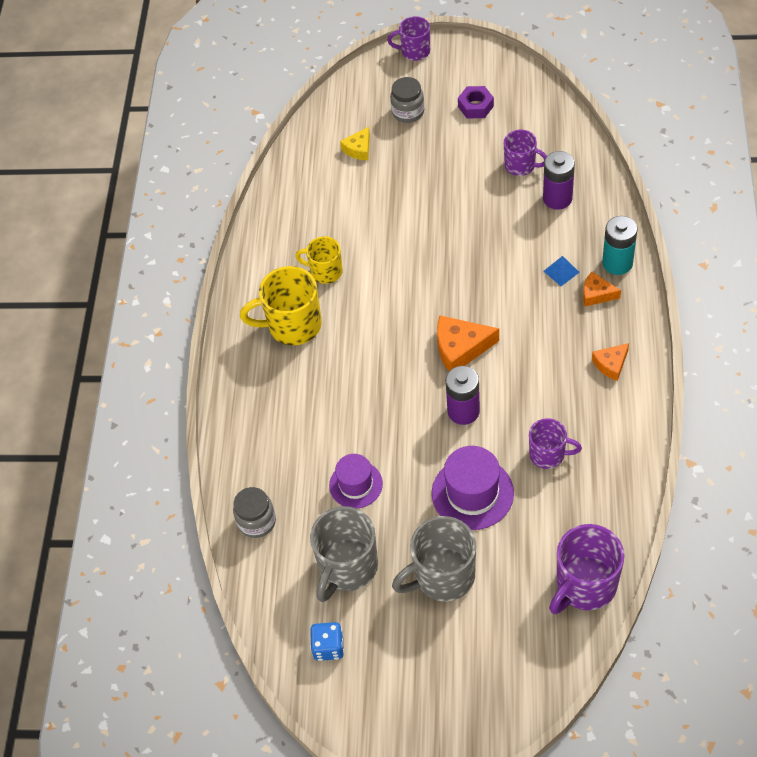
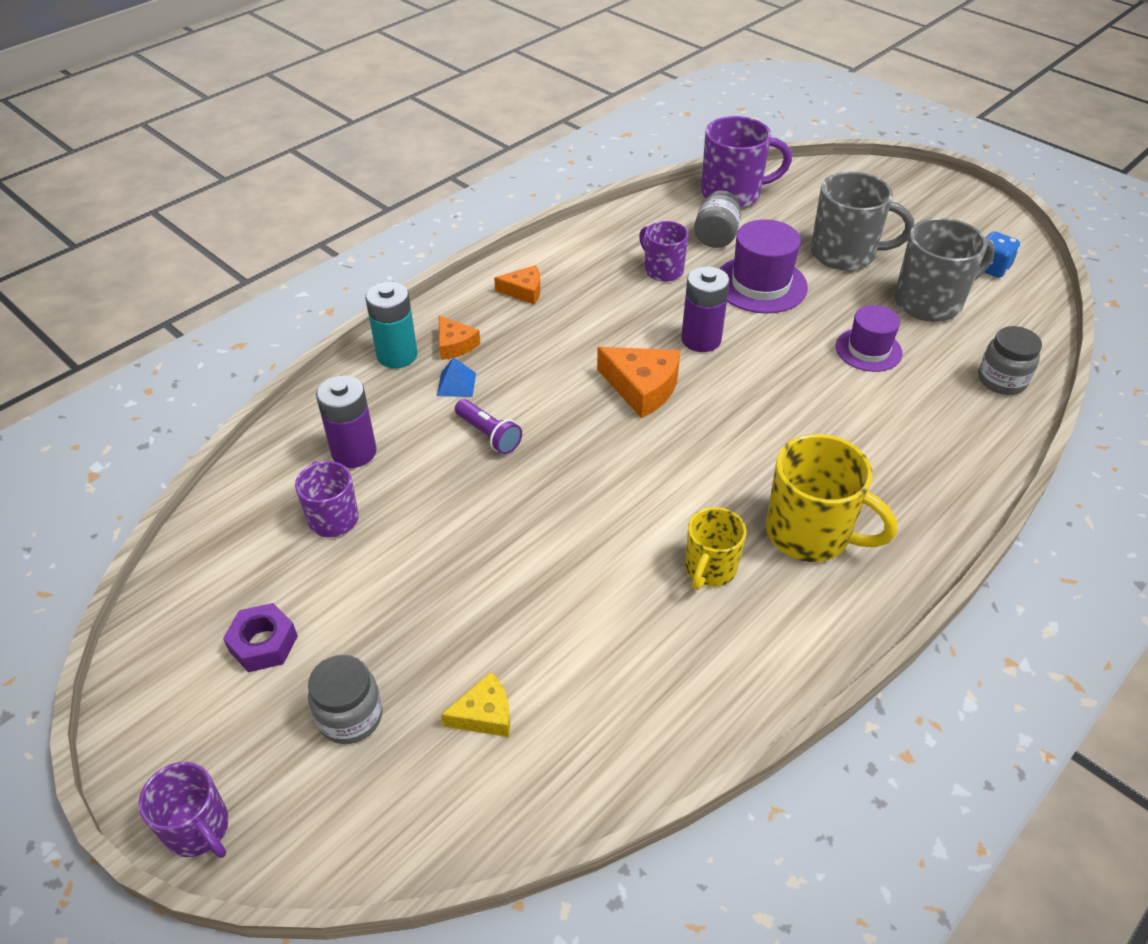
camera: 145 degrees left, 10 degrees down
(325, 271) = (709, 569): yellow mug -> yellow mug turned 60 degrees clockwise
(506, 257) = (488, 435): none -> purple flashlight
(548, 520) = (716, 237): none -> grey jar

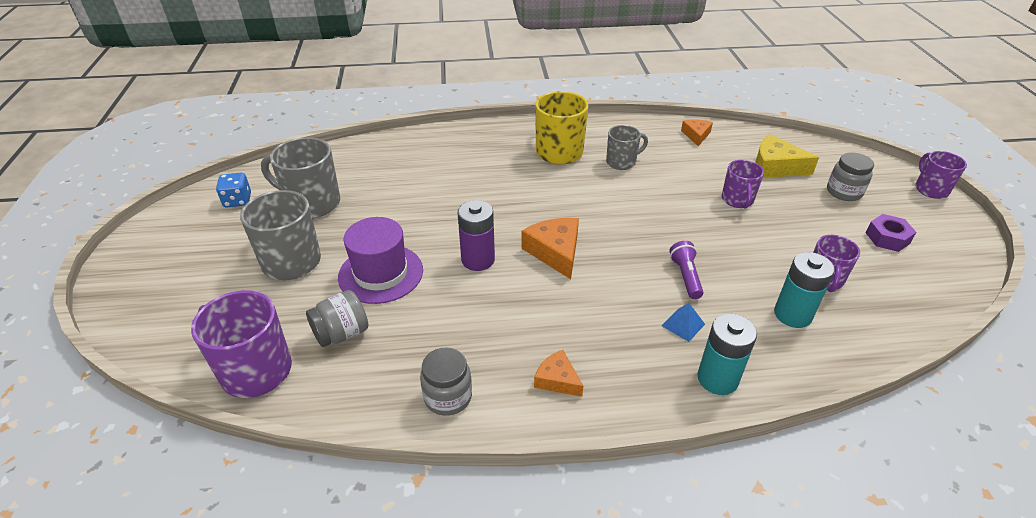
camera: 140 degrees left, 5 degrees down
(354, 452) = (792, 314): purple battery -> turquoise battery
(455, 345) = (660, 360): orange cheese -> orange cheese (696, 135)
(484, 714) = (775, 167): yellow cheese -> yellow cheese, size x1.65
(662, 270) = (426, 329): purple mug -> purple mug (737, 200)
(709, 569) = (622, 162): yellow mug -> grey mug
(868, 350) = (395, 200): purple hat -> none
(1001, 380) = (363, 154): grey jar -> grey jar (448, 397)

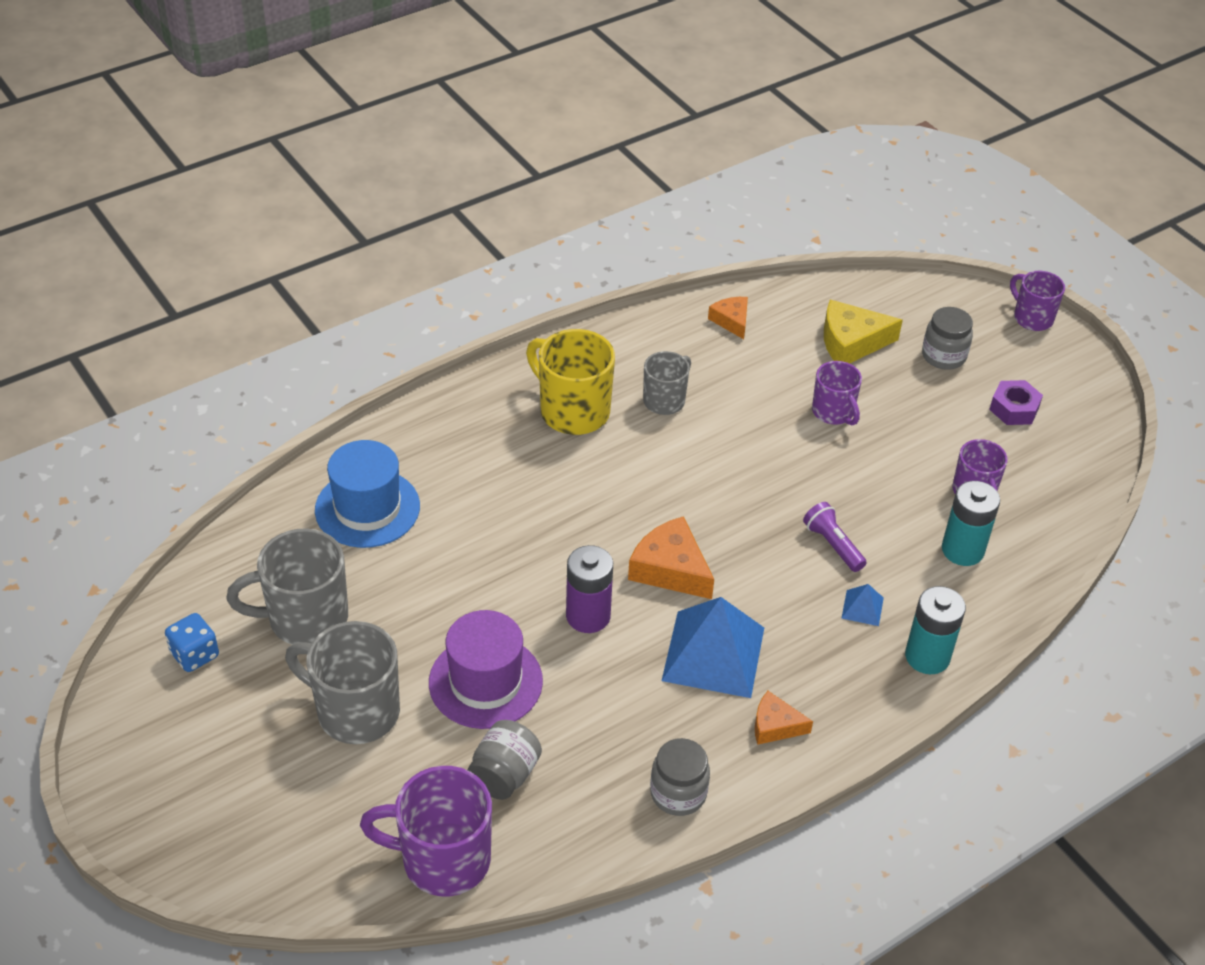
camera: 30 degrees left, 5 degrees up
(397, 162) = (367, 508): none -> blue hat
(546, 313) = (713, 654): none -> blue pyramid

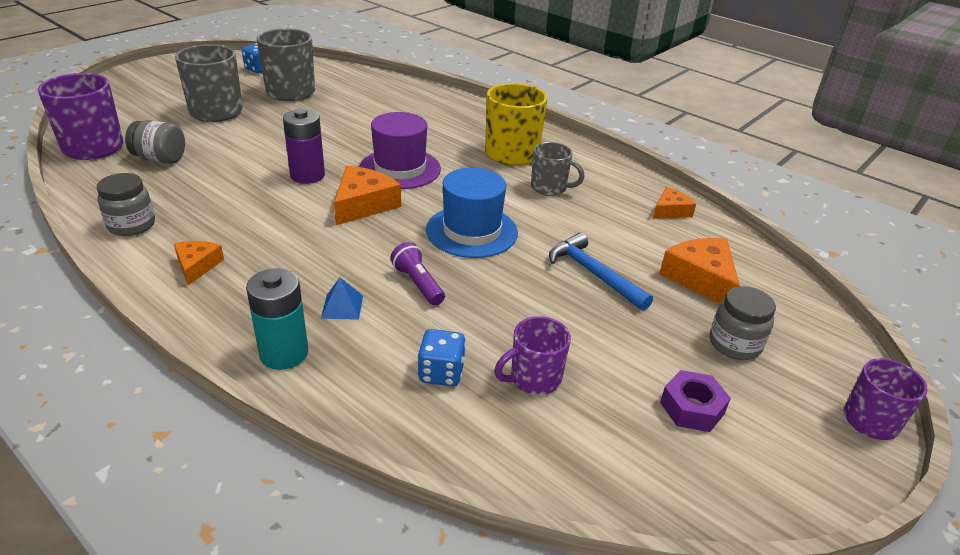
camera: 75 degrees right, 10 degrees down
(367, 508) = (385, 98): blue hat -> blue hat (472, 231)
(485, 682) = (242, 146): purple hat -> purple hat (400, 169)
(713, 654) = (275, 230): blue pyramid -> none
(833, 412) = (593, 274): purple mug -> blue hammer
(833, 545) = (418, 284): purple flashlight -> purple flashlight turned 75 degrees counterclockwise
(851, 342) = (700, 279): yellow cheese -> orange cheese
(962, 550) = (441, 373): turquoise battery -> blue dice

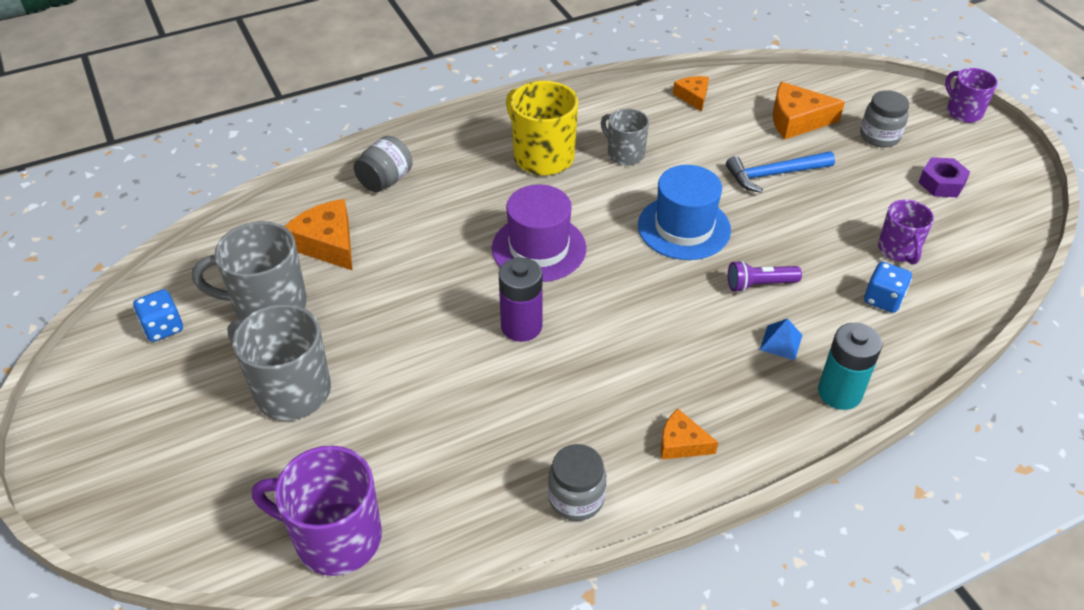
camera: 65 degrees left, 10 degrees up
(160, 159) = (413, 463): grey jar -> grey jar (385, 180)
(363, 204) = (605, 292): orange cheese -> orange cheese (327, 243)
(550, 188) = (624, 154): grey mug -> grey mug turned 90 degrees counterclockwise

